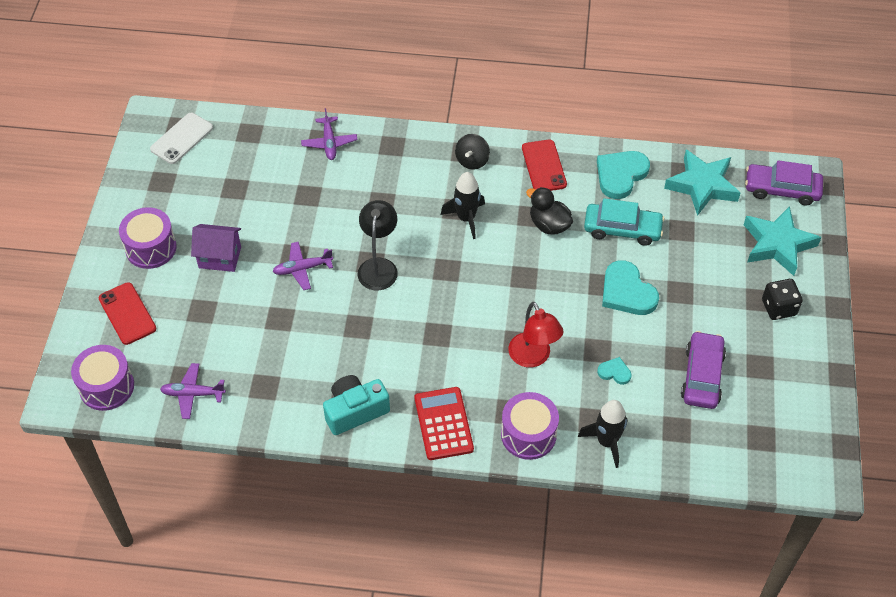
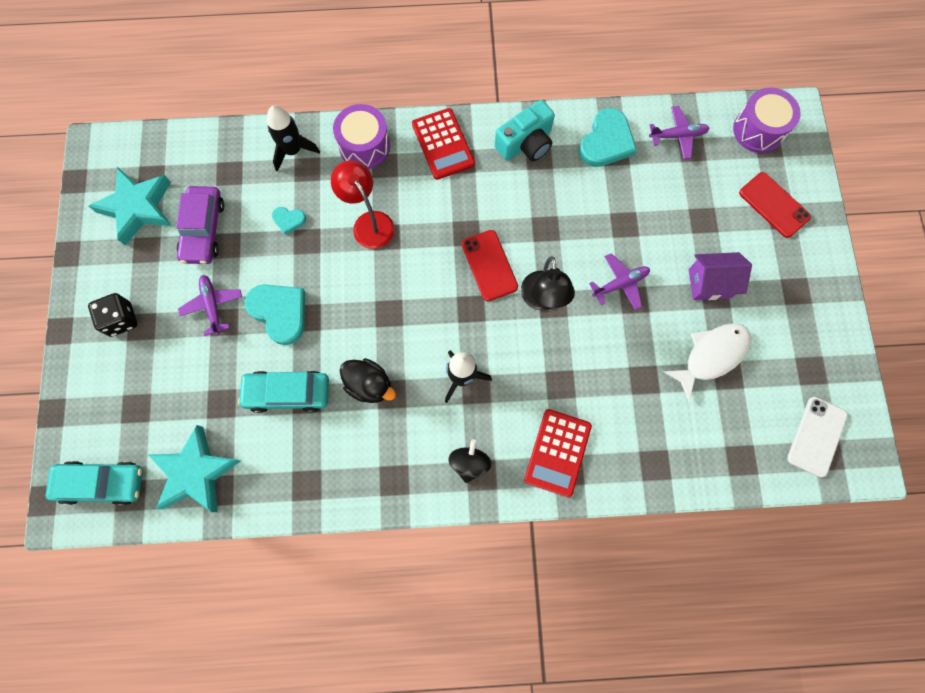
camera: 170 degrees right, 20 degrees up
(151, 248) = (785, 283): purple drum -> none
(243, 203) = (711, 356): none -> white fish
(329, 143) = (643, 461): purple plane -> purple plane (213, 305)
(397, 157) = (557, 452): none -> red calculator
(543, 166) = (384, 469): red phone -> red phone (489, 265)
(620, 175) = (292, 472): turquoise heart -> turquoise heart (606, 141)
(777, 244) = (114, 401): turquoise star -> turquoise star (138, 208)
(782, 189) = (102, 483): purple car -> turquoise car

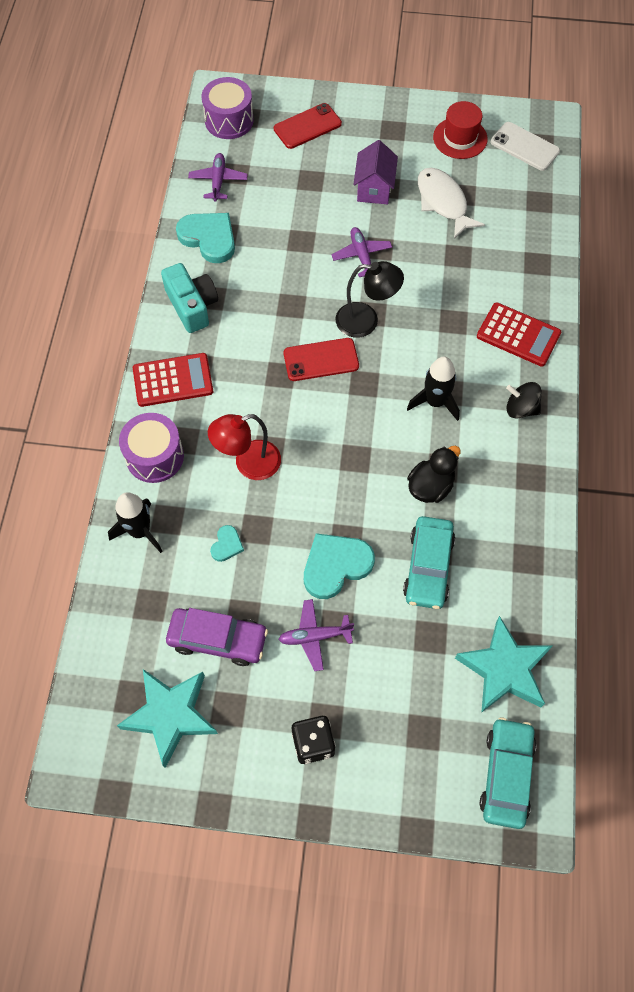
camera: 80 degrees left, 10 degrees down
(806, 363) = (460, 138): none -> red hat

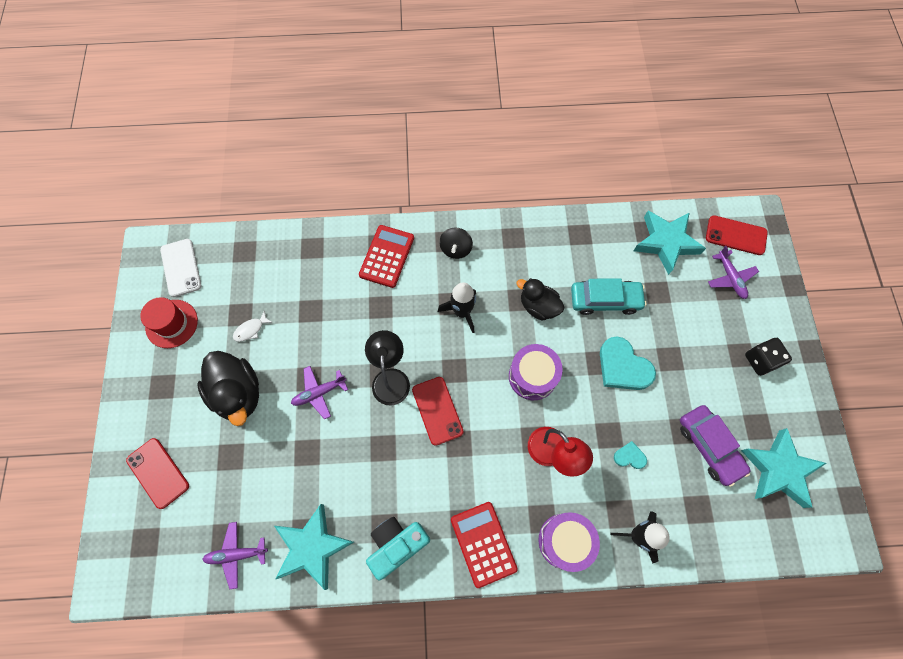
camera: 100 degrees left, 5 degrees up
(209, 238) = (312, 547): turquoise heart -> turquoise star
(217, 639) = (709, 446): purple car -> purple car turned 150 degrees clockwise
(229, 120) = (150, 561): purple drum -> purple drum (532, 376)
(314, 636) = (683, 373): purple plane -> purple plane (730, 278)
(374, 189) = (238, 393): purple house -> black duck
(443, 202) = (251, 330): white fish -> white fish, size x0.50
(506, 775) = (736, 235): turquoise car -> red phone
(524, 146) = (181, 268): white phone -> white phone turned 45 degrees counterclockwise

